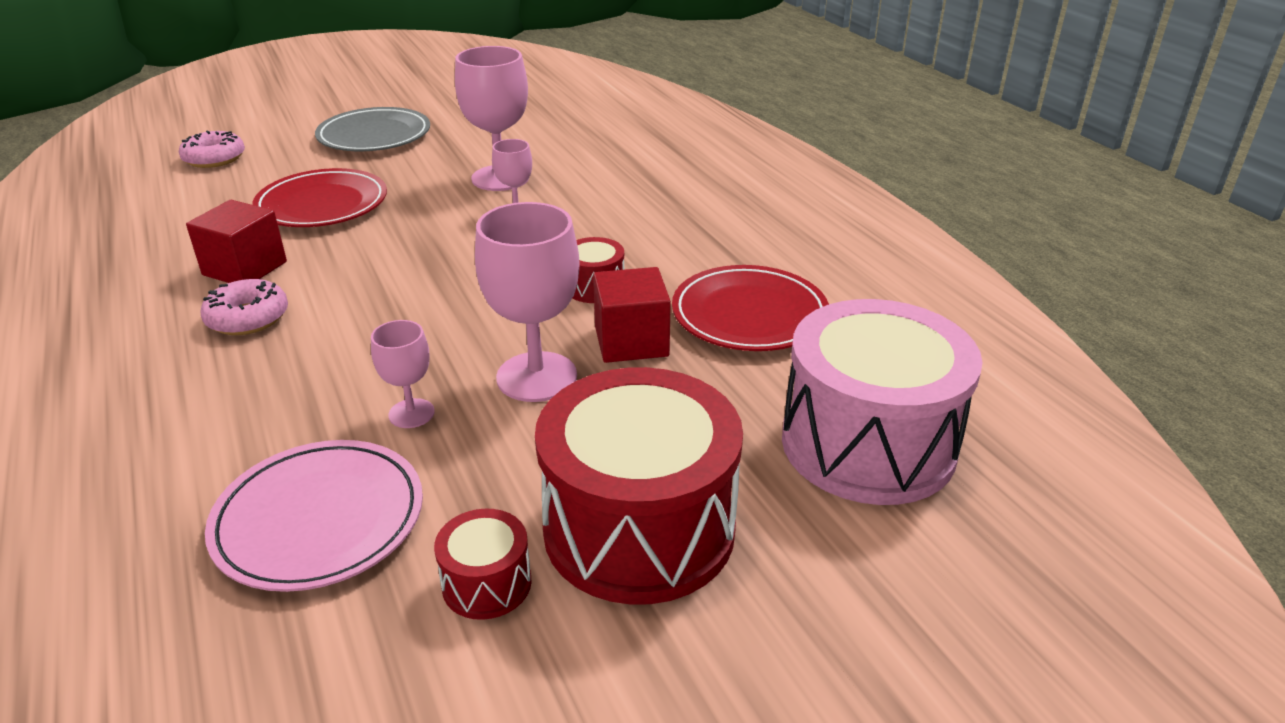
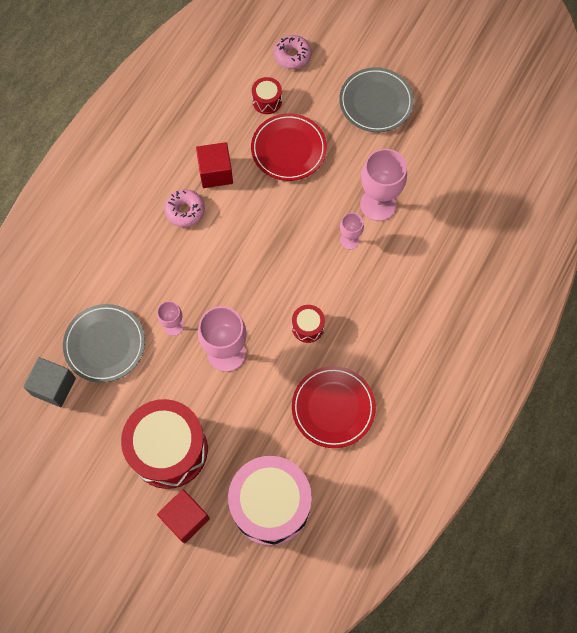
camera: 55 degrees right, 35 degrees up
(292, 655) = (54, 386): none -> grey cube
(319, 520) = (105, 344): pink plate -> grey plate
(486, 583) = (114, 419): red drum -> red drum (267, 101)
(631, 341) = (276, 372): red cube -> red cube (185, 518)

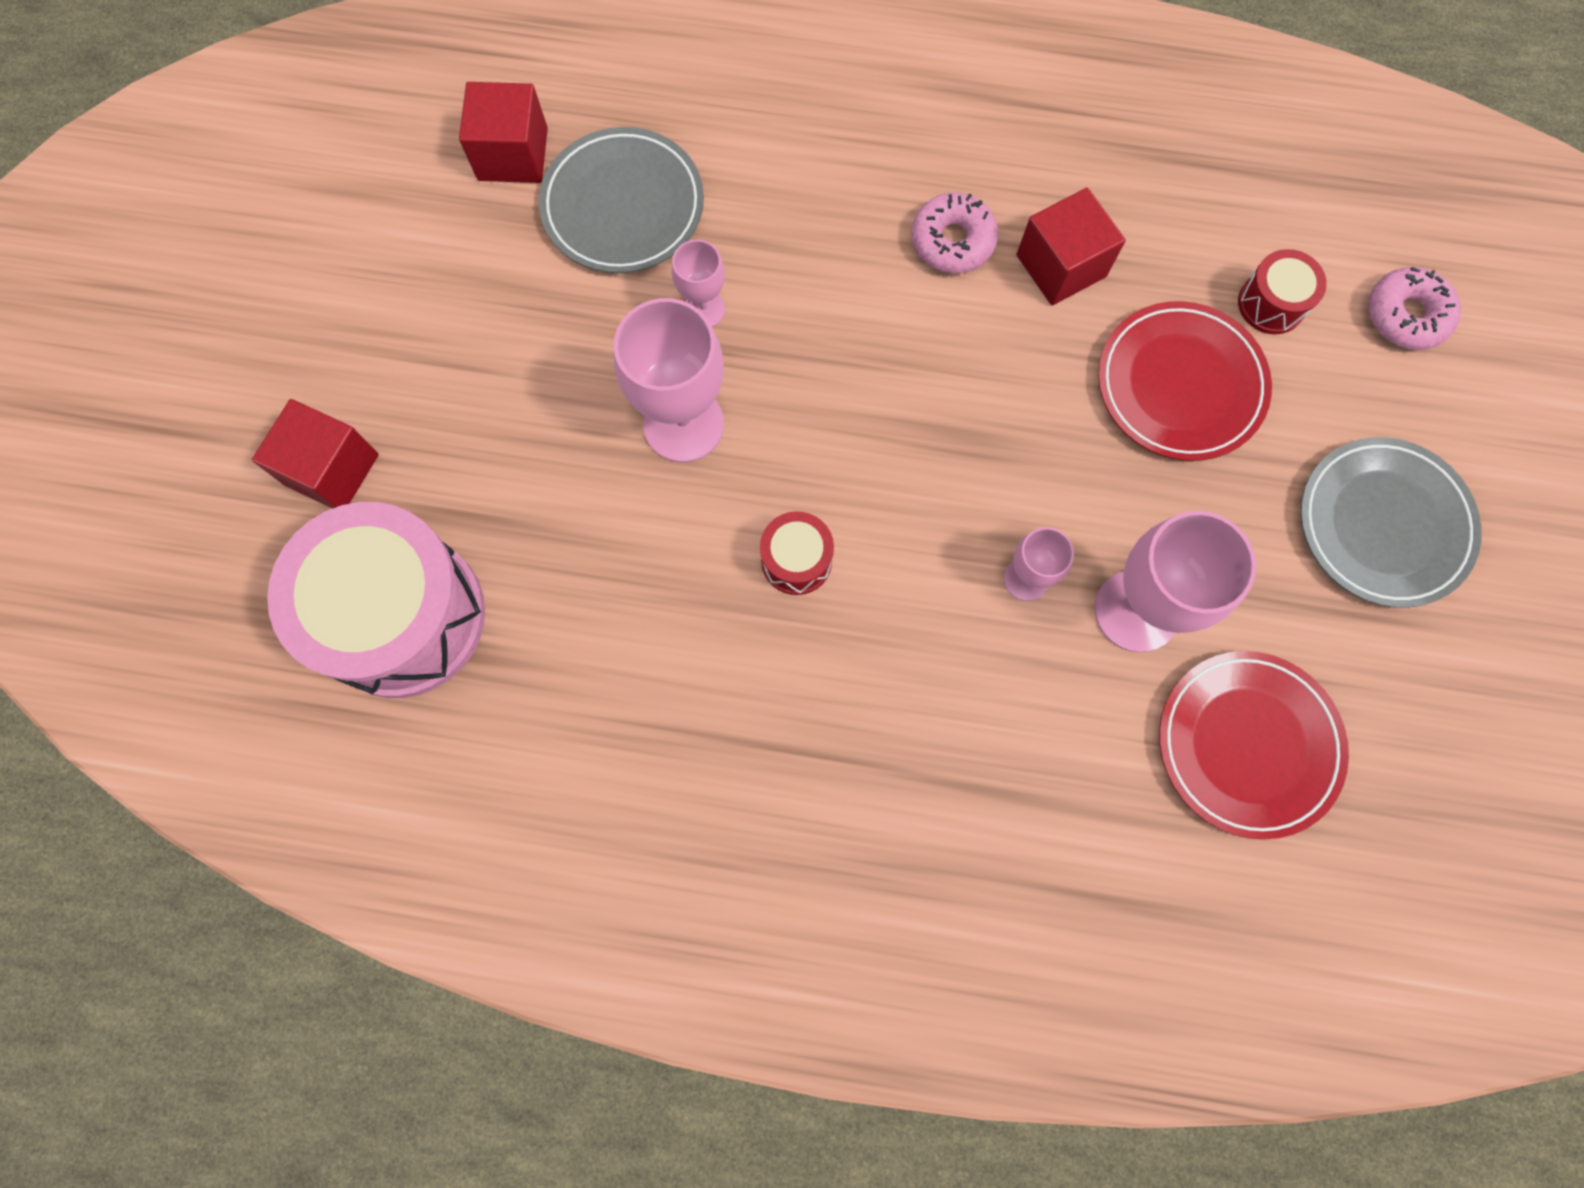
camera: 70 degrees right, 5 degrees up
(54, 386) = (513, 154): grey cube -> red cube
(169, 449) = (455, 391): red drum -> none
(333, 408) = (640, 670): red plate -> red plate (1247, 745)

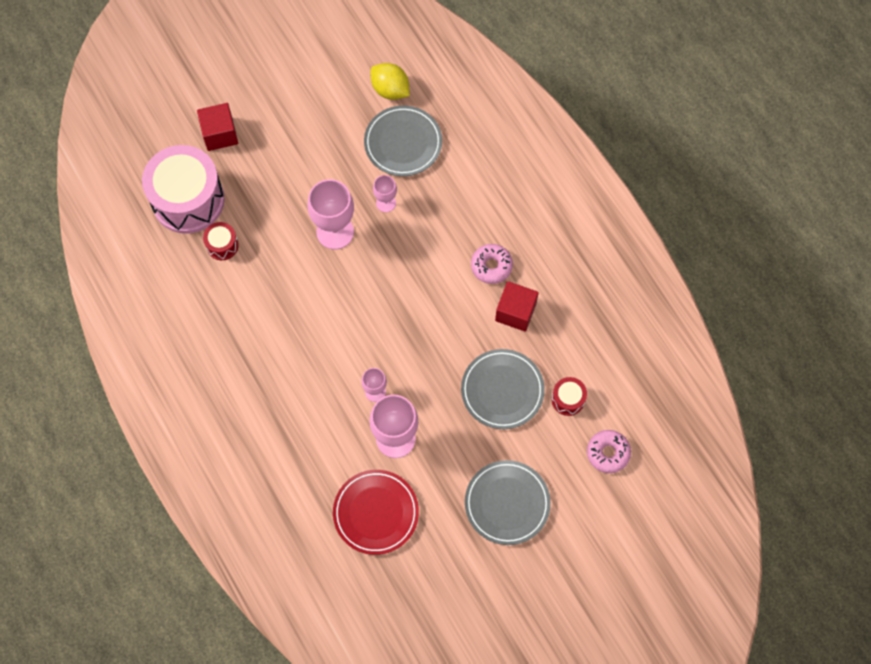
camera: 50 degrees right, 5 degrees down
(513, 154) = (390, 90): red cube -> yellow lemon
(796, 560) = (316, 309): red drum -> red drum (222, 245)
(1180, 385) = (502, 390): red plate -> grey plate

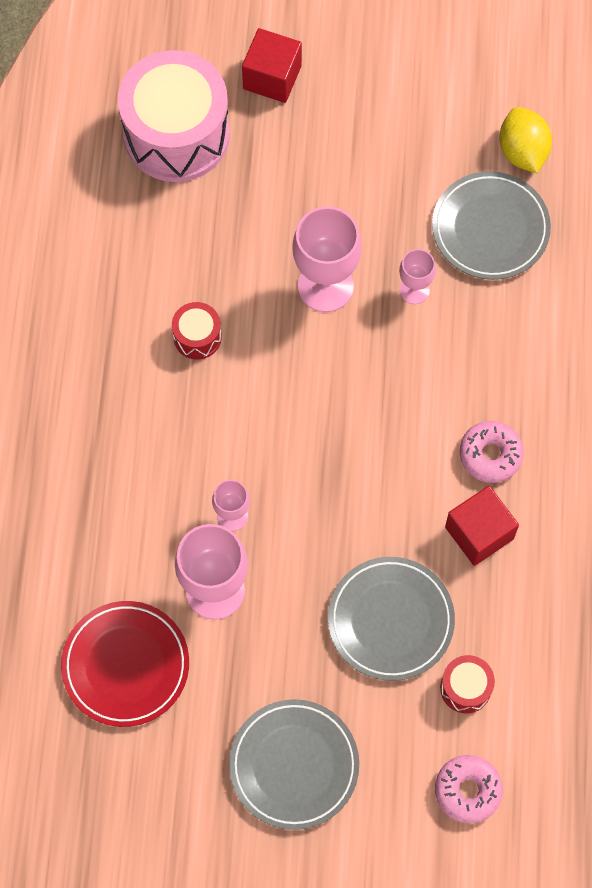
camera: 35 degrees right, 0 degrees up
(222, 245) = (177, 215): red drum -> red drum (197, 337)

